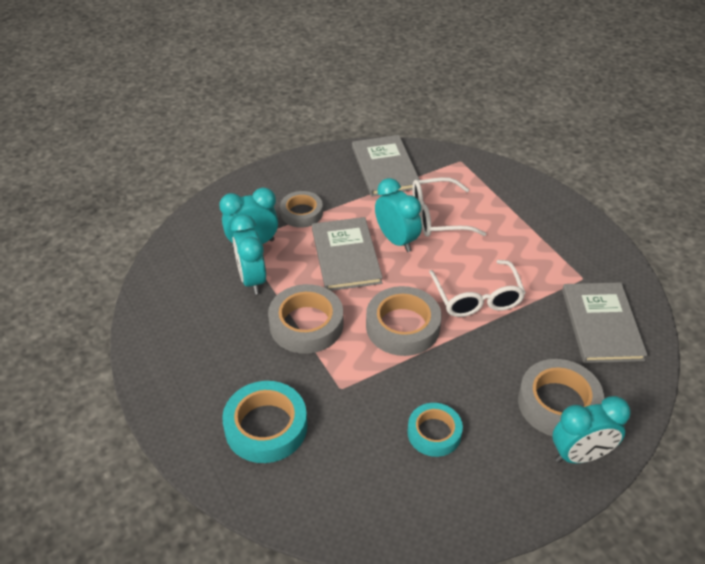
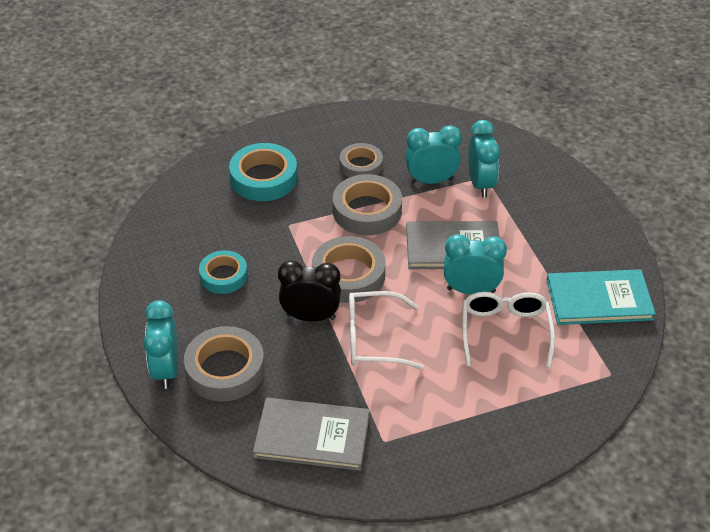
camera: 100 degrees right, 0 degrees up
(301, 213) = (523, 222): grey tape -> grey tape (361, 165)
(385, 168) = (599, 299): grey book -> turquoise book
(396, 240) = (471, 290): turquoise clock -> turquoise clock turned 150 degrees counterclockwise
(466, 347) = (310, 316): none -> black clock

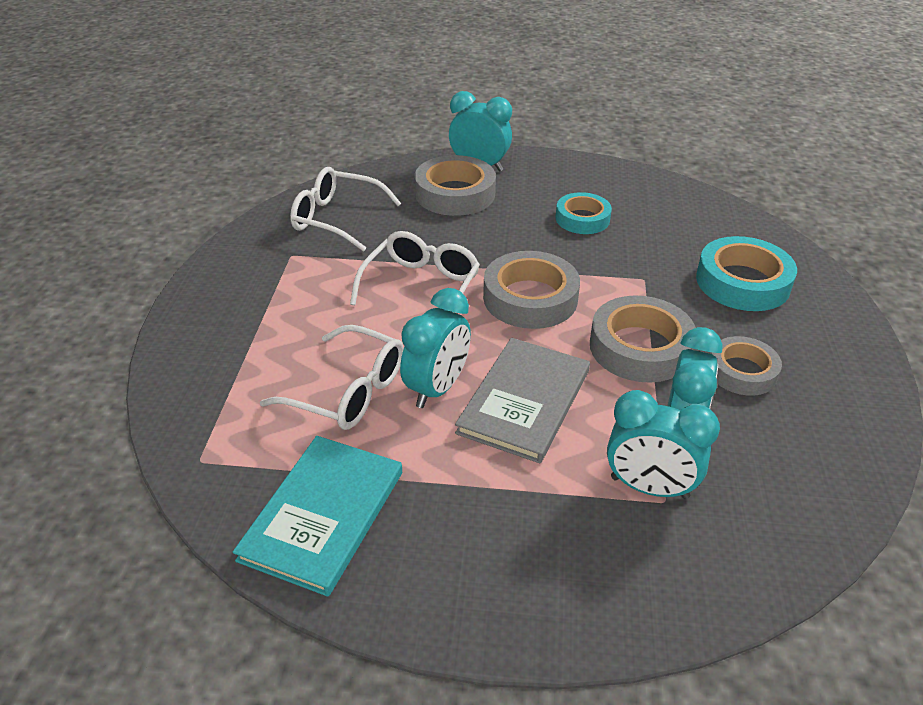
camera: 115 degrees right, 5 degrees down
(310, 316) = (485, 256): black clock -> none
(312, 436) = (337, 219): grey book -> white glasses

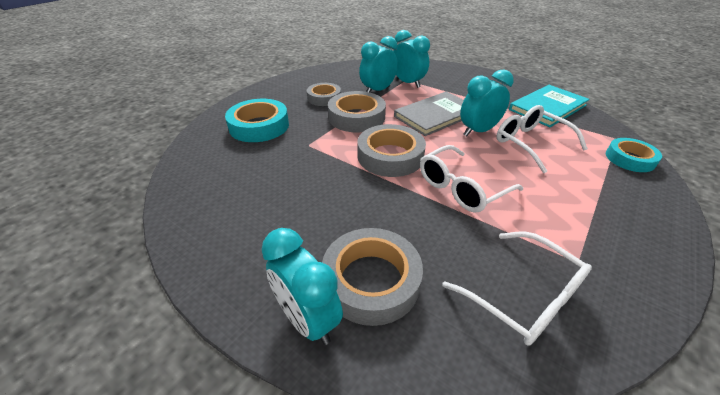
camera: 150 degrees left, 0 degrees up
(582, 219) = (288, 200): turquoise tape -> turquoise tape (630, 159)

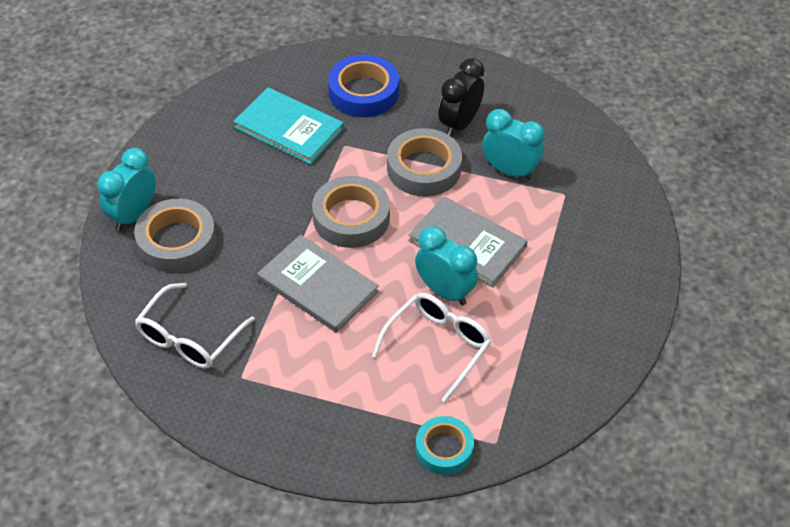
camera: 70 degrees right, 10 degrees up
(259, 126) = (363, 92): turquoise tape -> blue tape
(324, 98) = (459, 124): grey tape -> black clock
(408, 83) = (553, 198): turquoise clock -> none
(461, 187) = (317, 285): white glasses -> grey book
(547, 107) = (556, 368): turquoise book -> turquoise book (289, 128)

